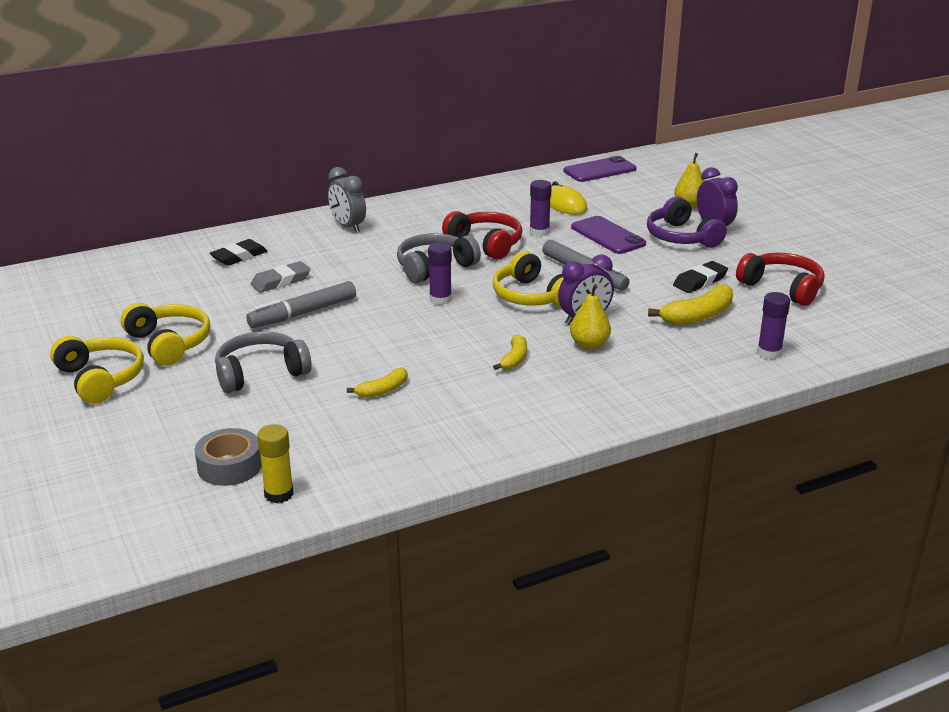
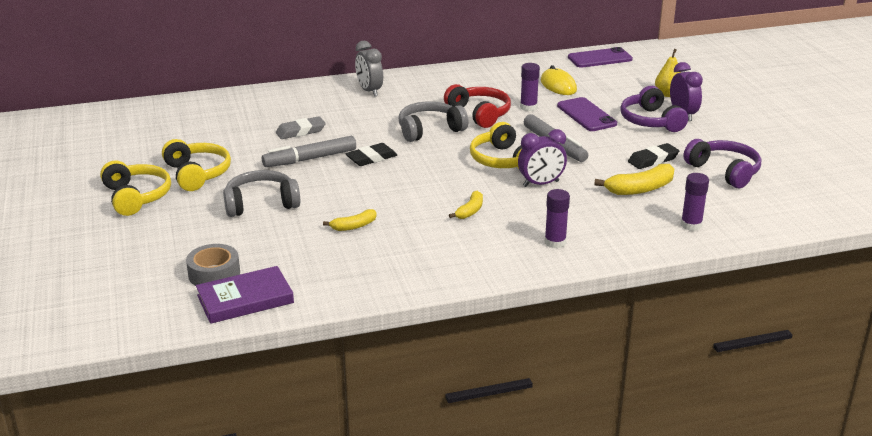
camera: 10 degrees right, 0 degrees up
(239, 256) = (273, 109): black eraser -> black eraser (371, 158)
(279, 494) = (245, 299): yellow glue stick -> purple book
(440, 299) = (425, 157): purple glue stick -> purple glue stick (555, 242)
(589, 345) = (537, 205): yellow pear -> none
(782, 288) = (724, 171): red headphones -> purple headphones

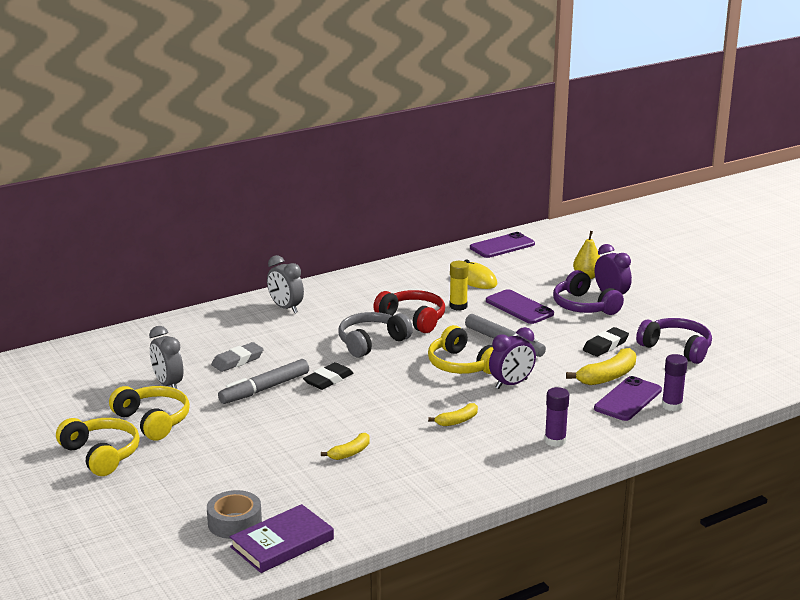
camera: 15 degrees left, 5 degrees down
(229, 144) = (168, 384): none -> grey clock
(261, 204) = (241, 443): grey headphones -> none
(470, 211) = (457, 421): yellow banana -> yellow banana turned 45 degrees clockwise
(528, 107) = (458, 306): purple glue stick -> yellow glue stick
(649, 213) = (628, 399): none -> purple phone

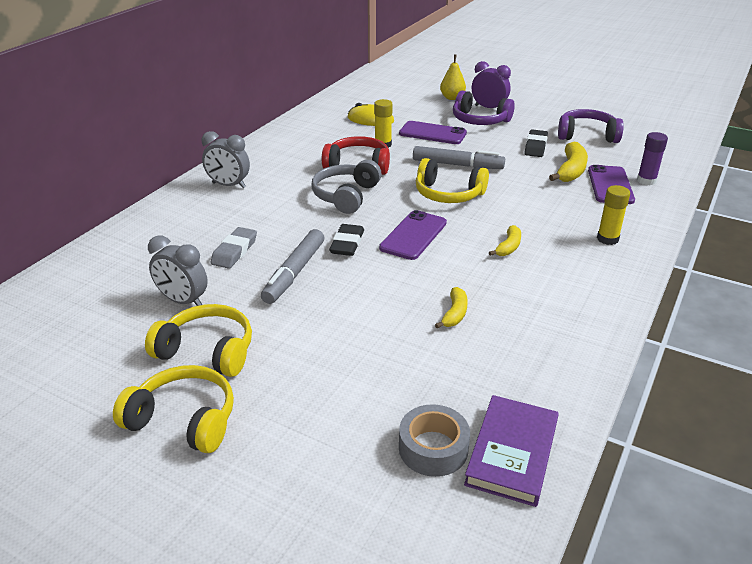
camera: 30 degrees left, 10 degrees up
(502, 246) = (359, 89): purple phone -> purple phone (413, 235)
(511, 384) = (508, 199): purple clock -> none
(555, 441) = (607, 239): purple glue stick -> yellow glue stick

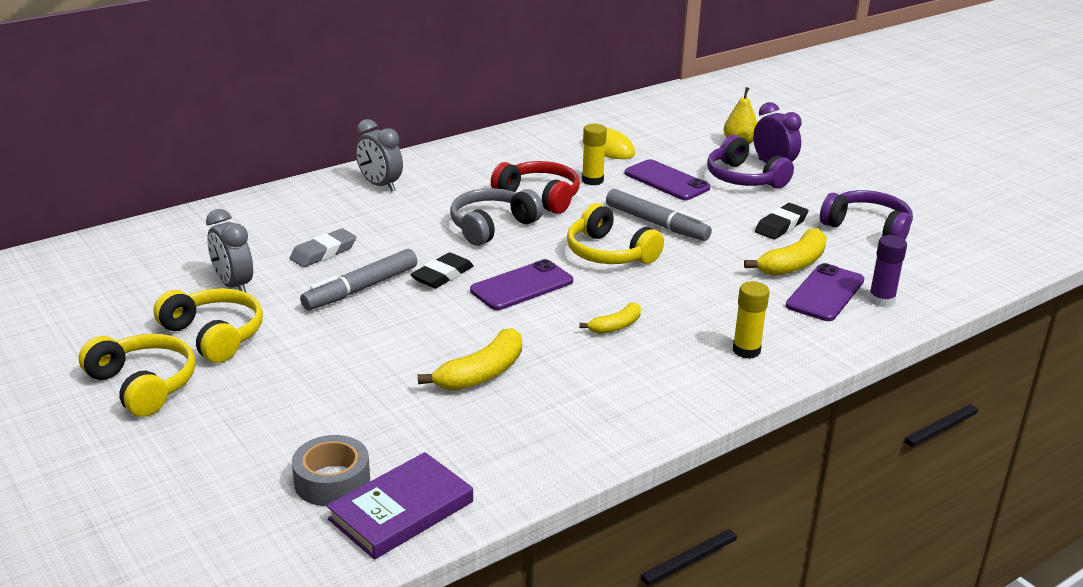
camera: 25 degrees right, 5 degrees down
(454, 314) = (481, 374): yellow banana -> yellow banana, size x1.65

